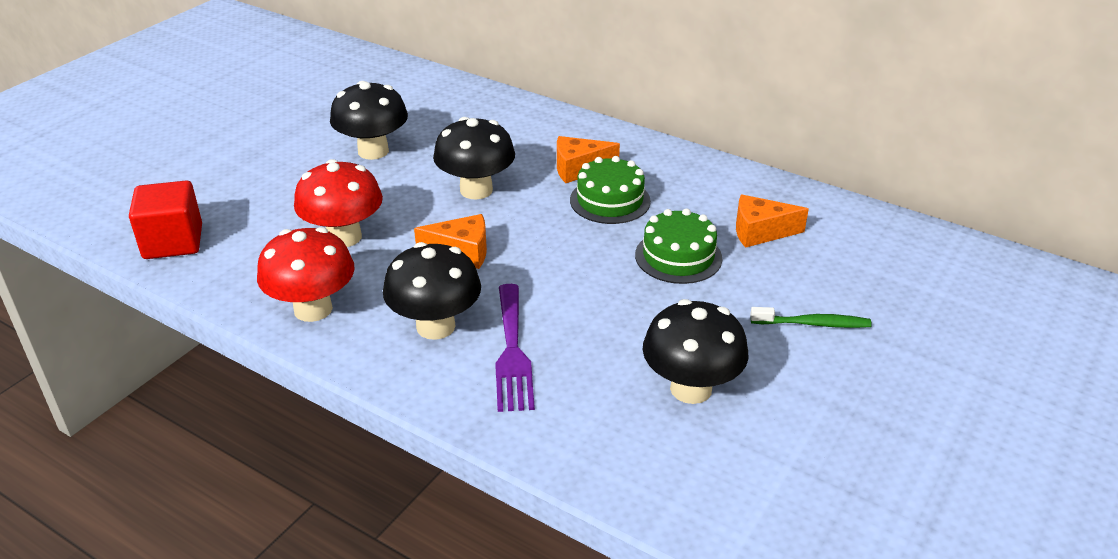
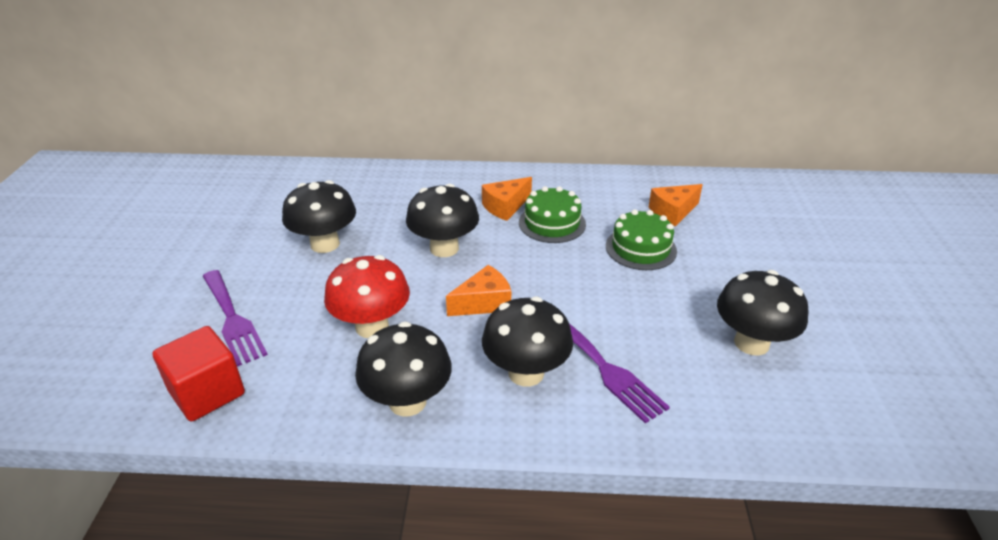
camera: 30 degrees left, 0 degrees up
(241, 191) = (232, 319): none -> purple fork
(313, 309) = (407, 401): red mushroom -> black mushroom
(813, 324) = (771, 264): green toothbrush -> none

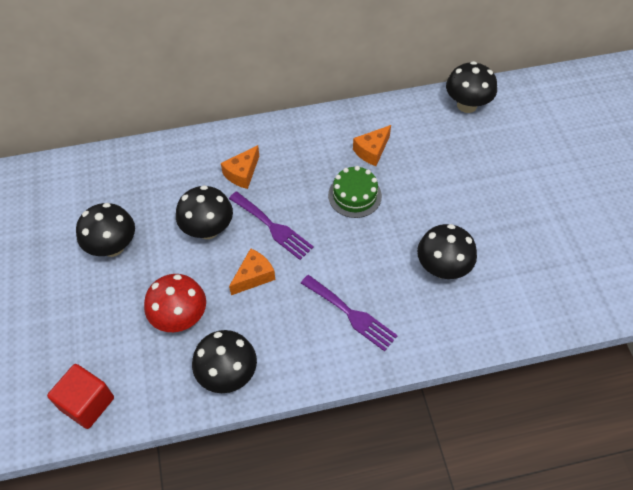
camera: 15 degrees left, 20 degrees up
(232, 319) = (74, 337): purple fork -> purple fork (273, 227)
(526, 373) = (299, 331): black mushroom -> black mushroom (467, 105)
(552, 223) = (283, 184): green cake -> none

